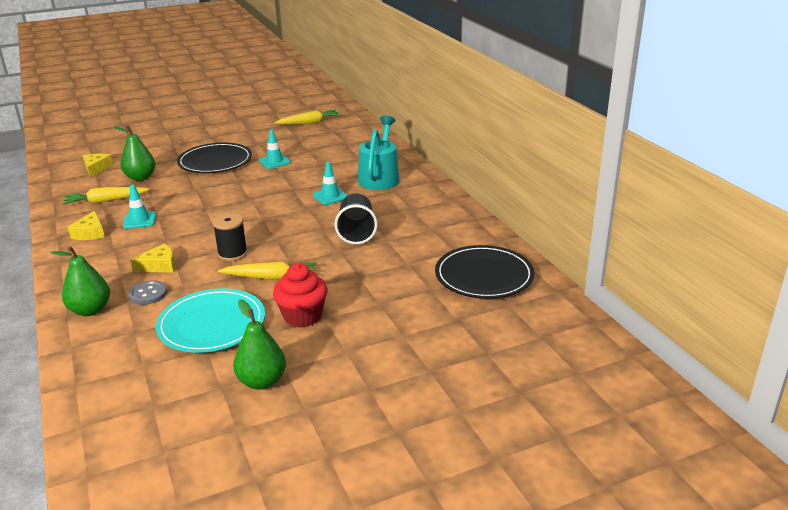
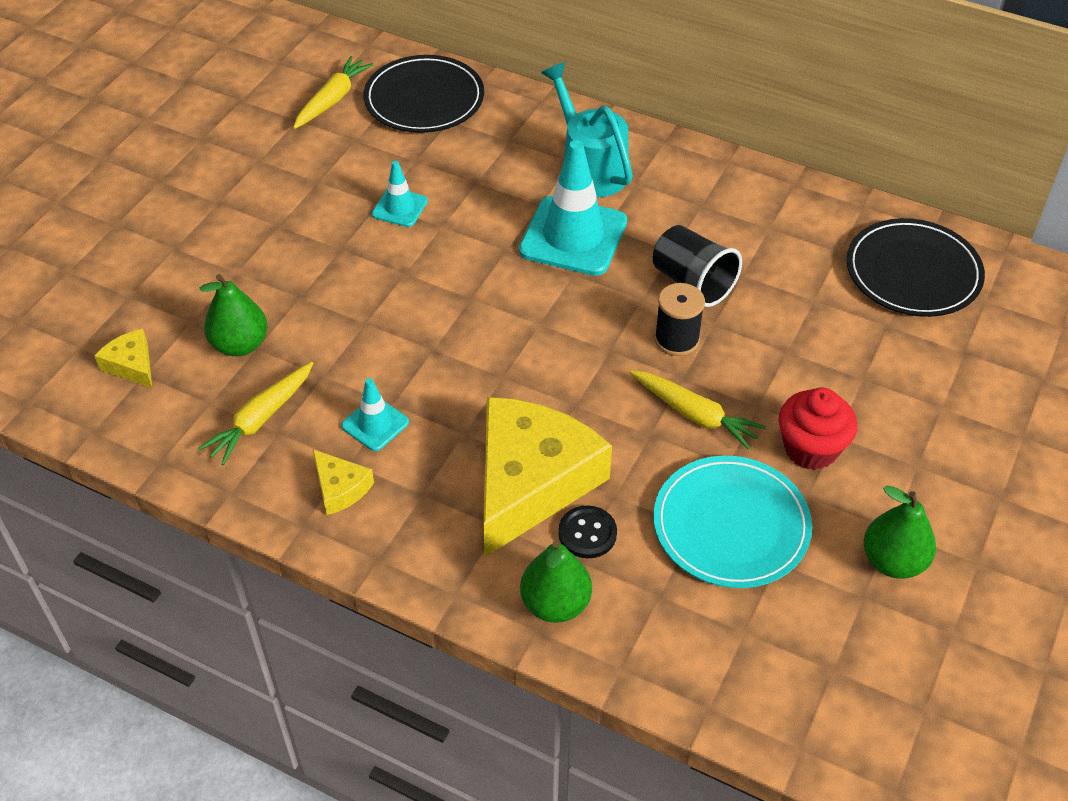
camera: 40 degrees left, 20 degrees up
(148, 294) = (587, 533): grey button -> black button
(159, 266) = (531, 482): yellow cheese -> yellow cheese, size x2.34
(215, 161) = (308, 252): black plate -> black plate (424, 99)
(232, 254) = (593, 406): black spool -> black spool (676, 339)
(270, 277) = (695, 415): yellow carrot -> yellow carrot turned 75 degrees clockwise
(330, 196) = (573, 236): turquoise traffic cone -> turquoise traffic cone, size x1.97

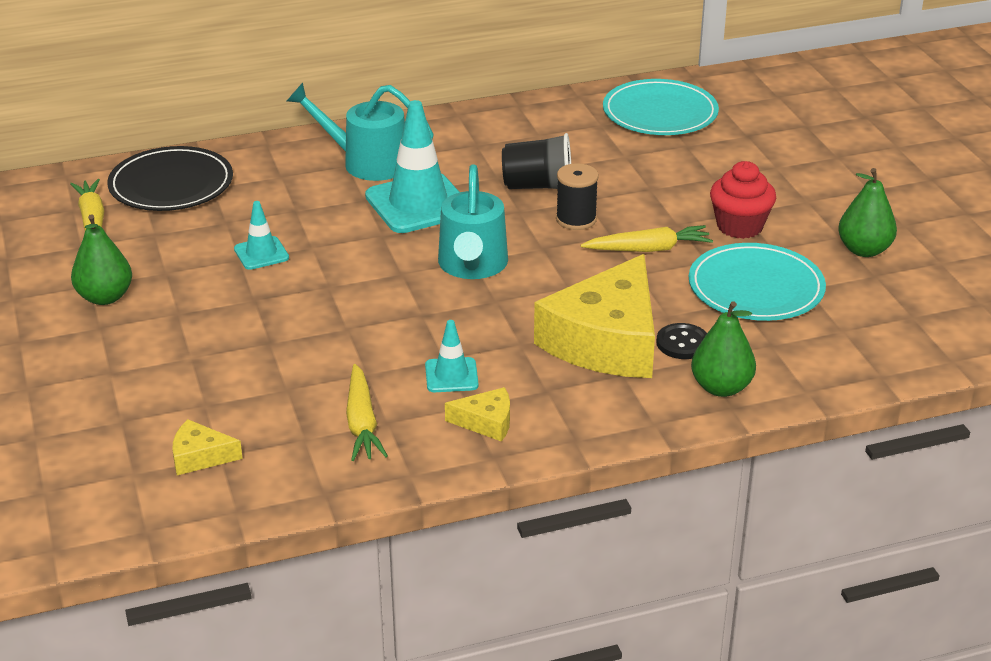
camera: 45 degrees left, 15 degrees down
(240, 345) = (270, 394): green pear -> green pear (105, 297)
(530, 329) = (472, 266): none -> turquoise watering can
(531, 482) = (606, 341): yellow cheese -> yellow cheese turned 135 degrees counterclockwise
(913, 272) = (660, 113): black plate -> turquoise plate

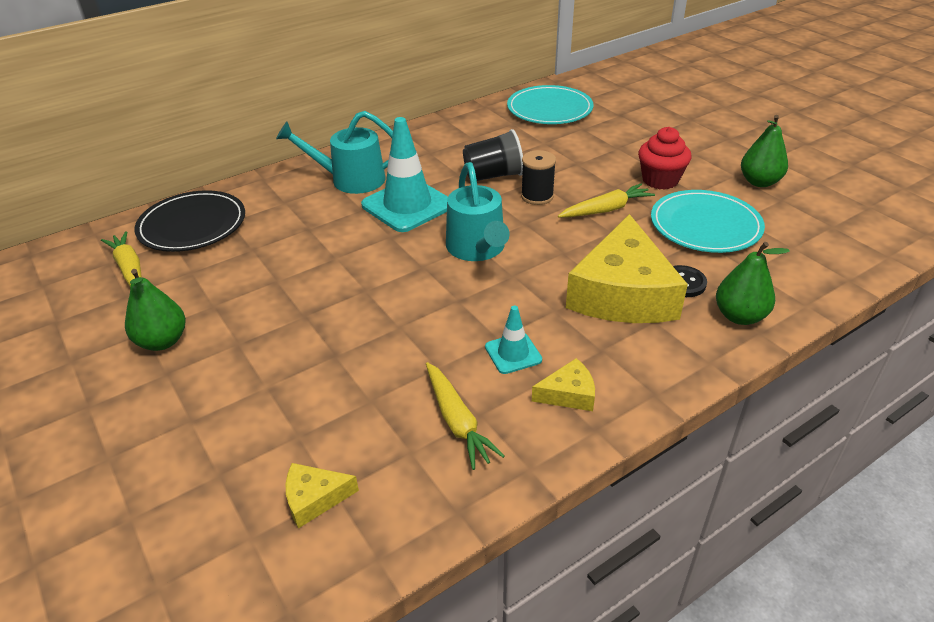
camera: 15 degrees left, 5 degrees up
(261, 253) = (294, 271): turquoise traffic cone -> none

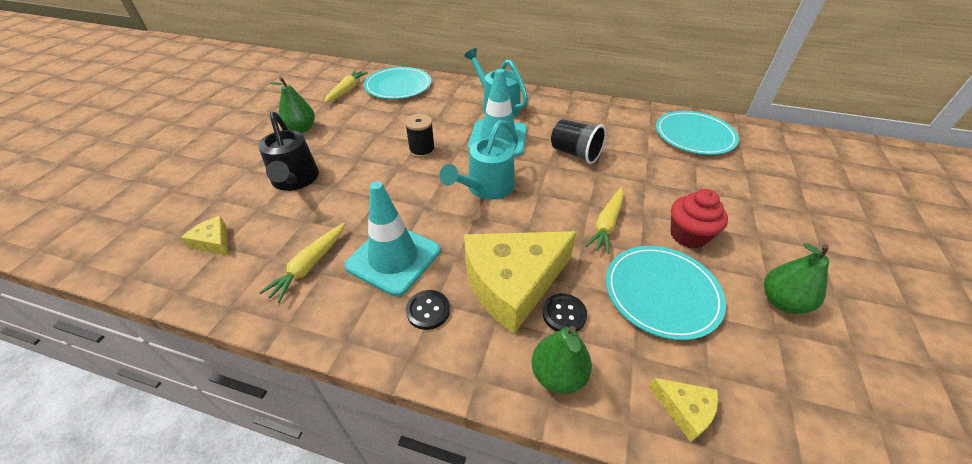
camera: 50 degrees right, 5 degrees up
(192, 225) = (398, 86): black plate -> turquoise plate
(277, 384) = (295, 180): none -> black watering can
(513, 353) = (393, 258): turquoise traffic cone -> turquoise traffic cone, size x1.97
(537, 196) = (578, 183): black spool -> black spool (422, 150)
(568, 394) = (373, 307): yellow cheese -> yellow cheese (685, 410)
(606, 210) = (606, 224): yellow carrot -> yellow carrot turned 90 degrees clockwise
(607, 358) = (428, 310): none -> black button

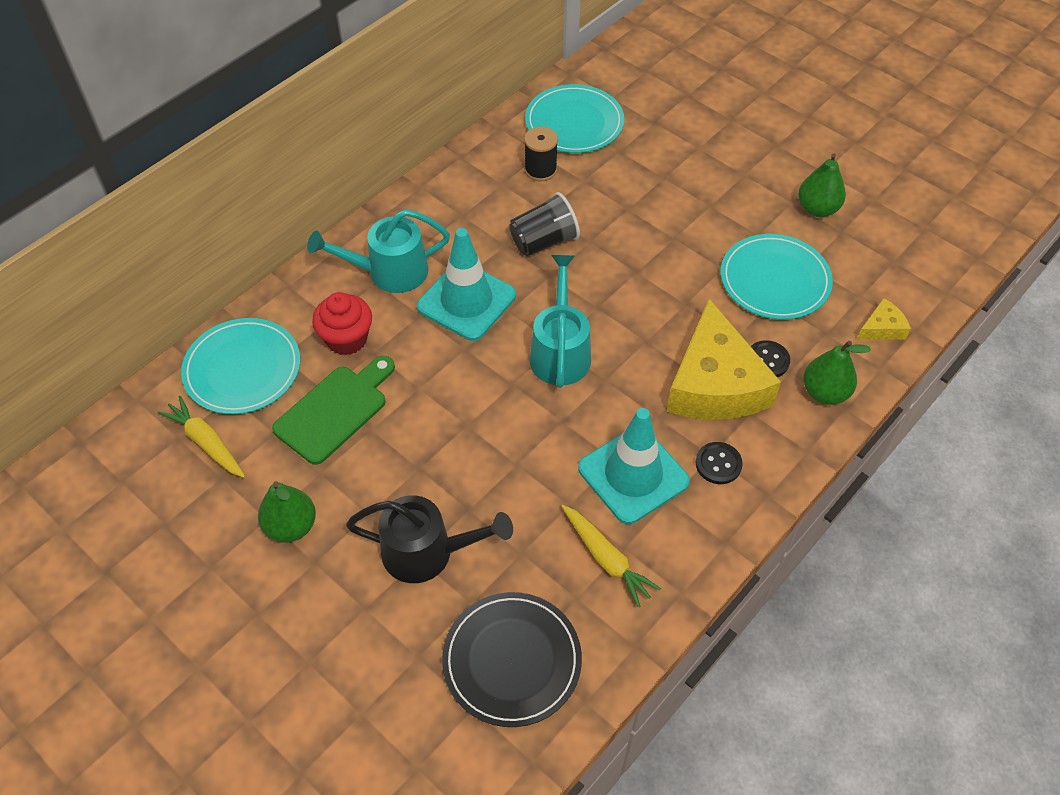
camera: 65 degrees left, 10 degrees up
(214, 242) = (512, 660): yellow cheese -> black plate
(386, 119) = (335, 410): none -> green cutting board
(422, 150) = (443, 390): black spool -> black spool (540, 170)
(486, 188) = (560, 351): turquoise watering can -> turquoise watering can turned 150 degrees counterclockwise
(606, 224) = (673, 274): yellow carrot -> none
(688, 235) = (718, 221): red cupcake -> red cupcake (347, 339)

